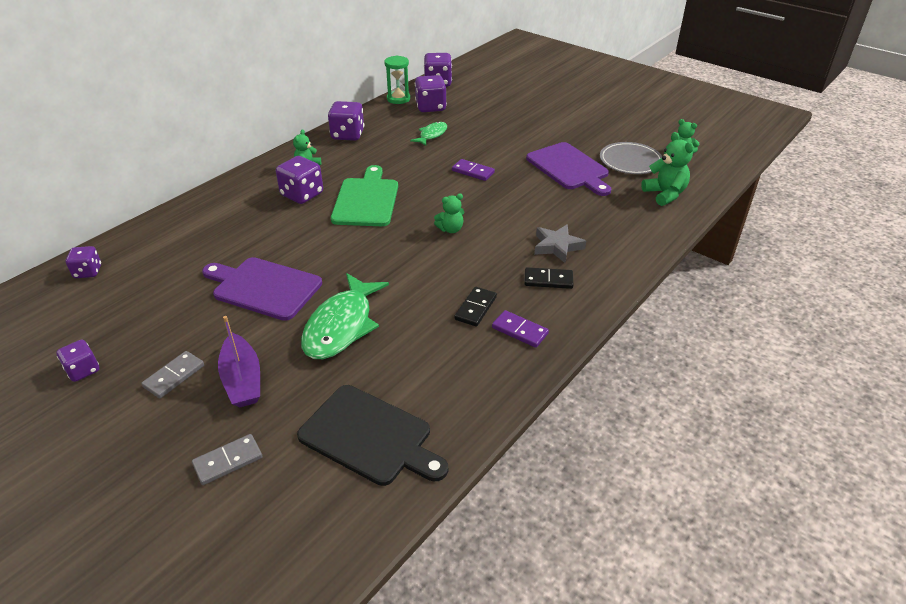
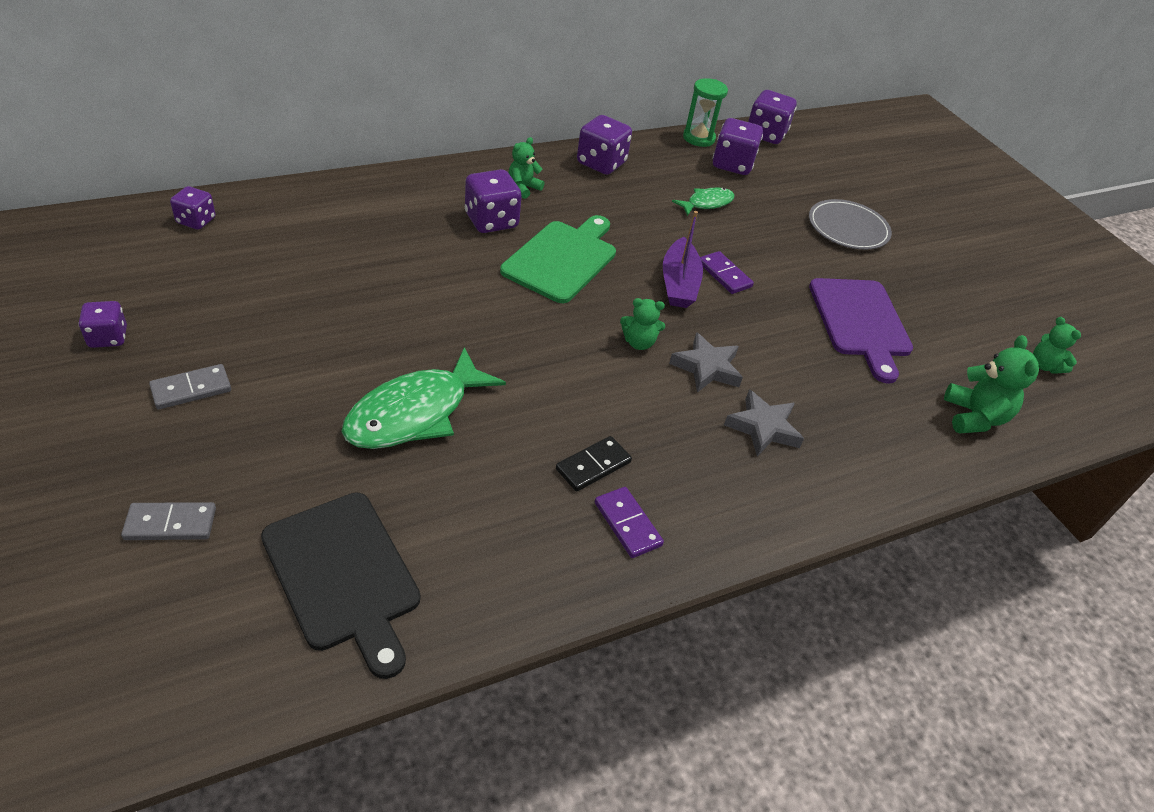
camera: 20 degrees right, 5 degrees up
(242, 380) = (257, 429): purple boat -> purple boat (679, 283)
(263, 287) = (363, 323): purple cutting board -> none
(501, 227) = (707, 368): none -> grey star
(548, 280) = (716, 470): black domino -> none
(630, 161) = (957, 347): grey plate -> grey plate (848, 228)

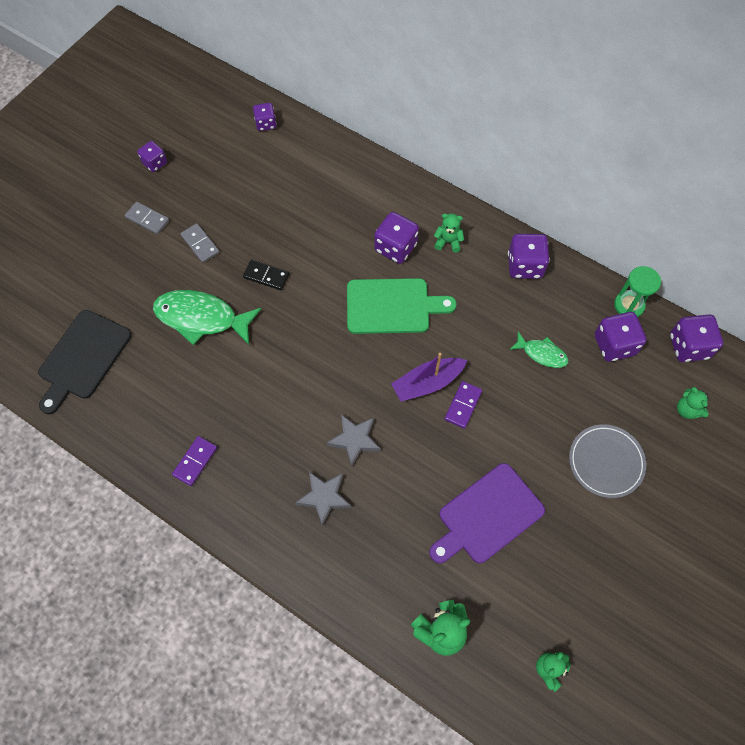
camera: 65 degrees right, 20 degrees up
(170, 524) = (68, 274): grey domino -> grey domino (200, 244)
(593, 465) = (225, 422): black domino -> black domino (266, 276)
(639, 342) = (347, 391): green teddy bear -> green teddy bear (687, 410)

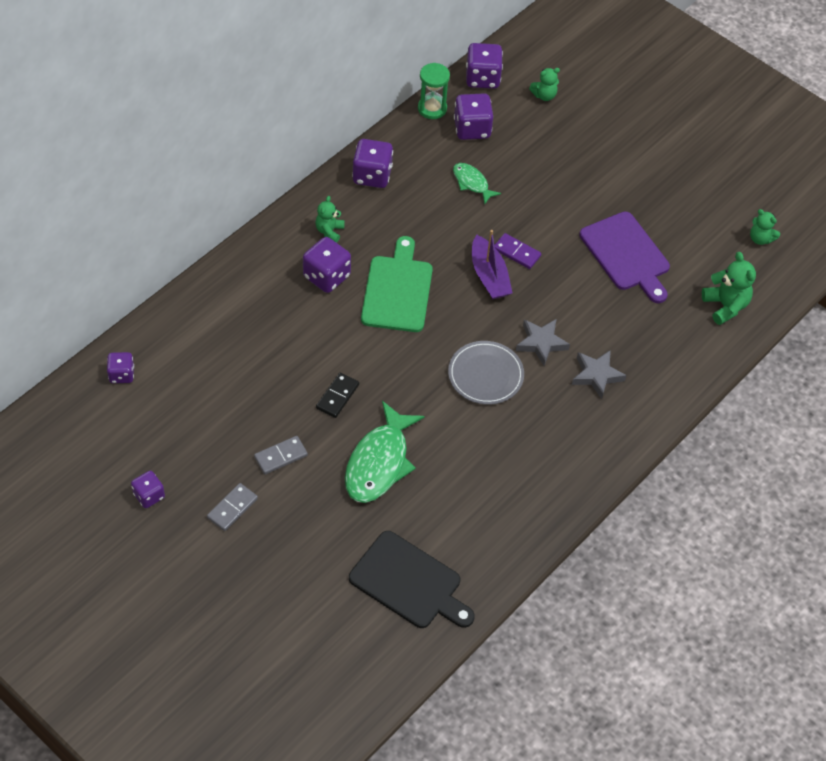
camera: 85 degrees left, 10 degrees down
(195, 461) = (547, 481): purple domino -> none
(541, 353) = (472, 183): green fish -> green fish turned 75 degrees counterclockwise
(606, 462) = (586, 161): grey plate -> grey plate (485, 375)

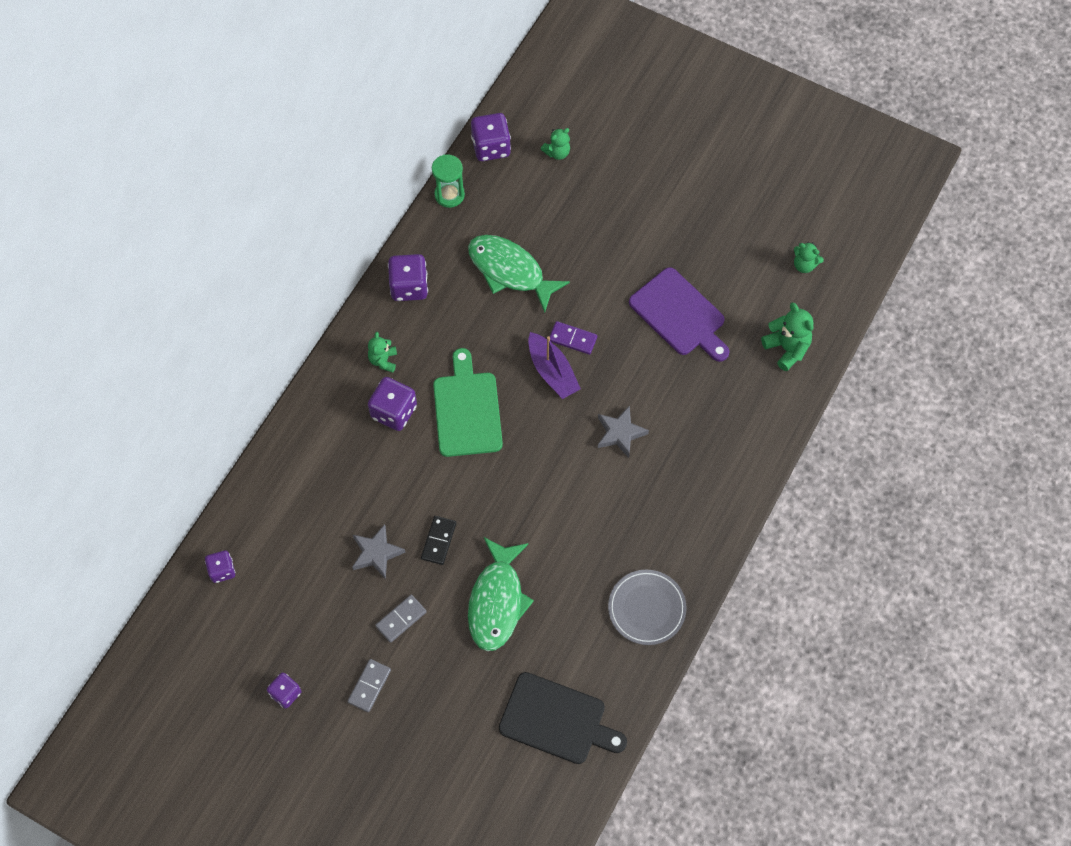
camera: 10 degrees left, 10 degrees up
(472, 129) = (495, 209): purple dice -> none
(472, 183) = (510, 271): green fish -> green fish, size x1.86
(485, 375) = (575, 481): grey plate -> grey plate (646, 608)
(596, 375) = (681, 455): grey star -> grey star (376, 553)

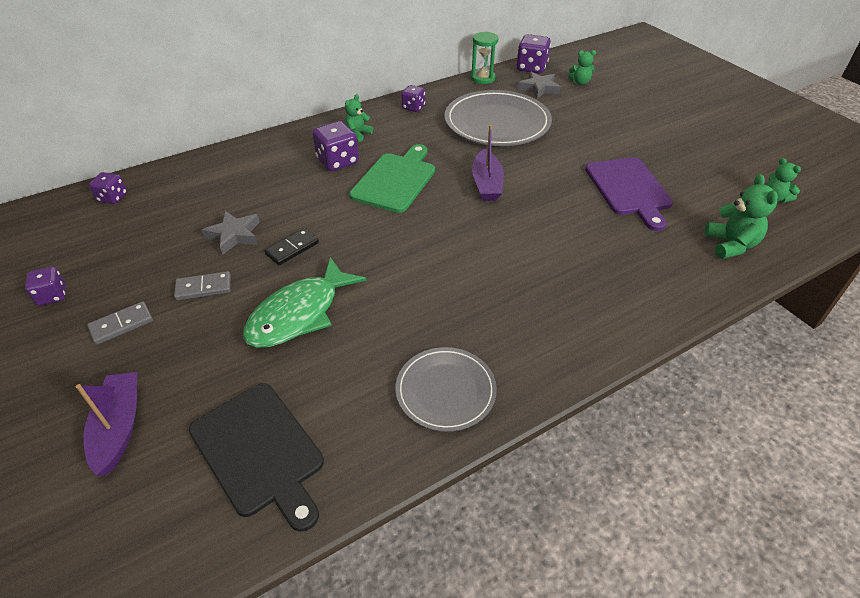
camera: 30 degrees right, 20 degrees down
(409, 287) = (413, 107): purple dice -> purple dice, size x0.62
(450, 758) = (119, 427): none -> purple boat
(510, 271) = (497, 123): green fish -> grey plate
(572, 339) = (520, 172): purple domino -> none
(620, 433) = (519, 242): grey star -> grey star (539, 88)

